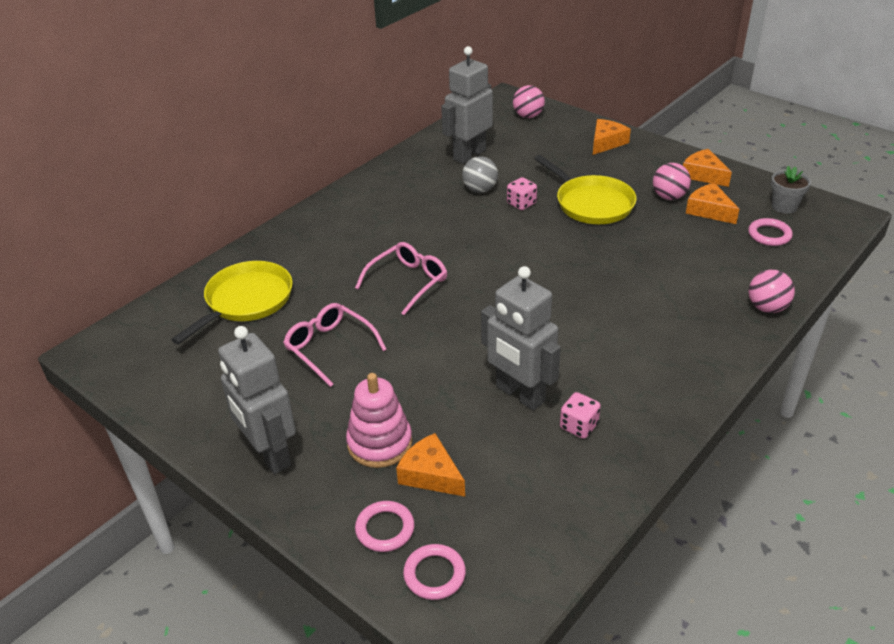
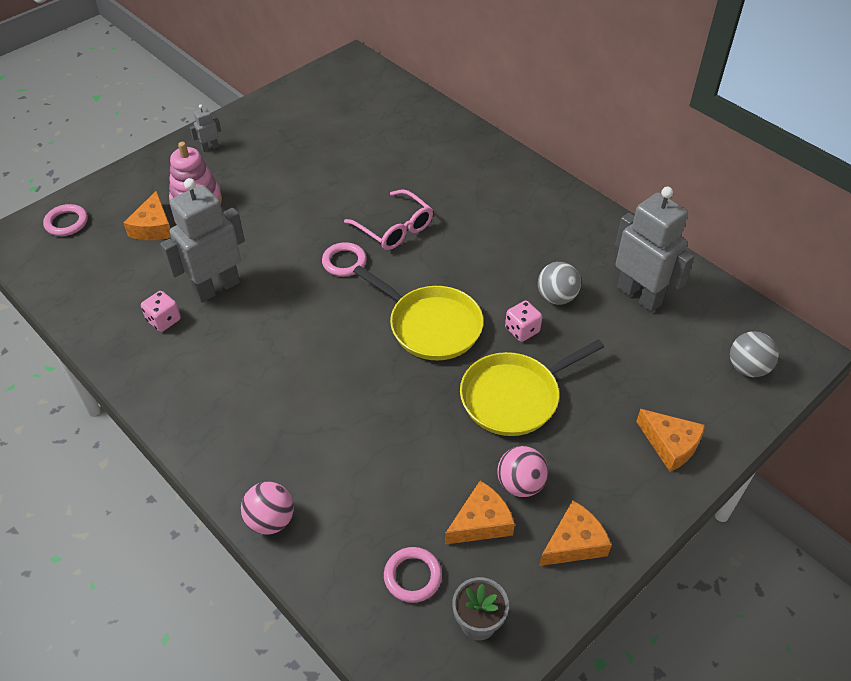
camera: 95 degrees right, 10 degrees up
(246, 300) = (393, 131): yellow pan -> yellow pan (431, 326)
(269, 454) = (210, 148): grey robot -> grey robot, size x0.43
(329, 347) = (316, 177): pink glasses -> none
(385, 529) = (116, 201): pink ring -> pink ring (344, 262)
(430, 474) = (153, 227): orange cheese -> orange cheese turned 135 degrees clockwise
(528, 116) = (747, 368): pink ball -> grey ball

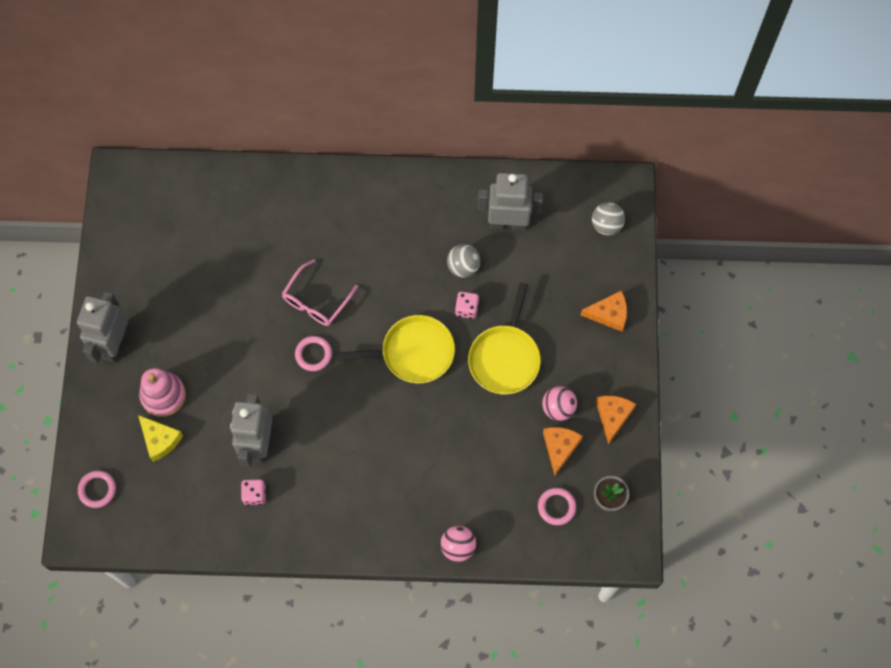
camera: 45 degrees left, 20 degrees up
(153, 227) = (160, 440): orange cheese -> yellow cheese
(210, 148) = (114, 344): grey robot -> grey robot, size x2.35
(395, 228) = (316, 301): pink glasses -> pink glasses turned 120 degrees clockwise

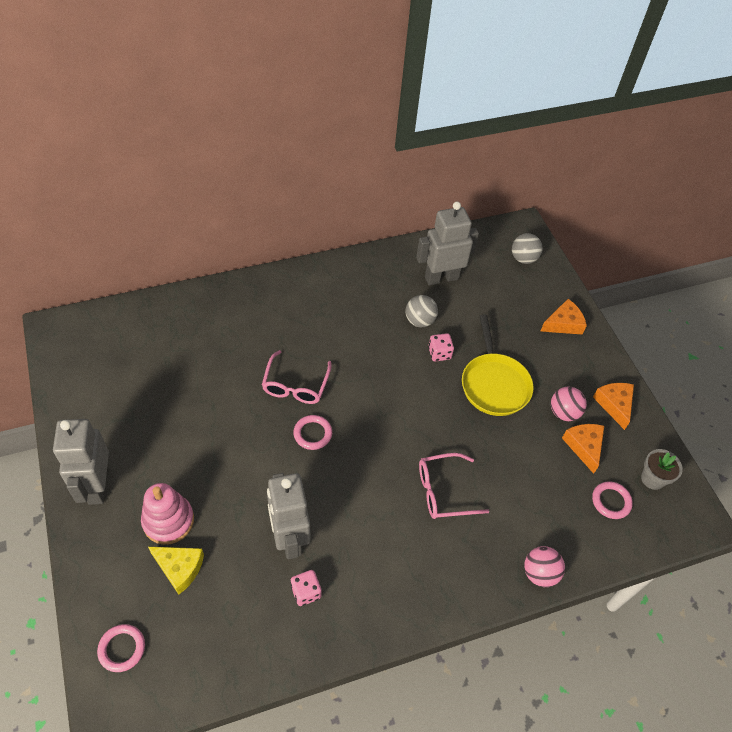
camera: 25 degrees left, 15 degrees down
(407, 447) = (443, 491): none -> pink glasses
(413, 352) = (409, 404): yellow pan -> none

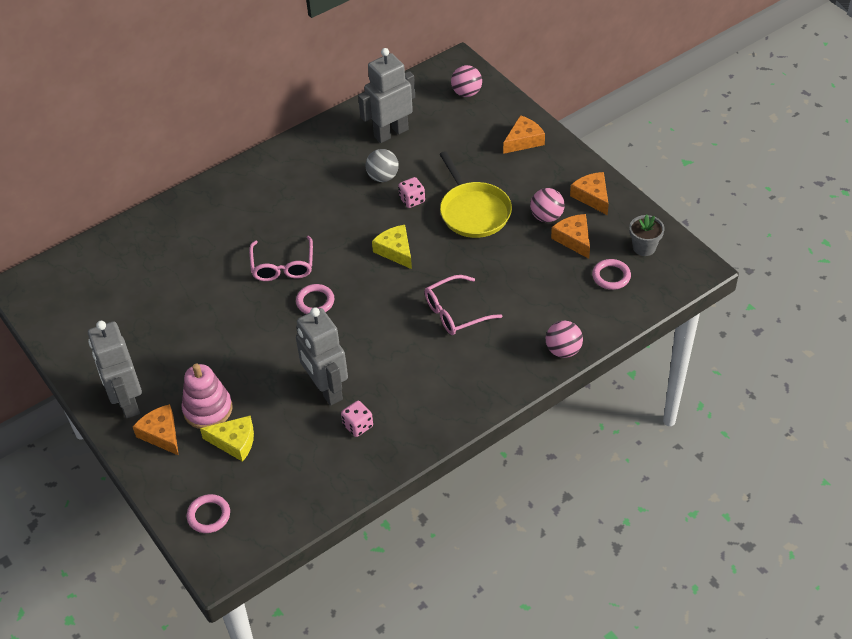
camera: 10 degrees left, 5 degrees down
(114, 534) = (161, 434): none -> orange cheese
(407, 403) = (395, 251): none -> yellow cheese
(523, 258) = (466, 93): grey ball -> pink ball

